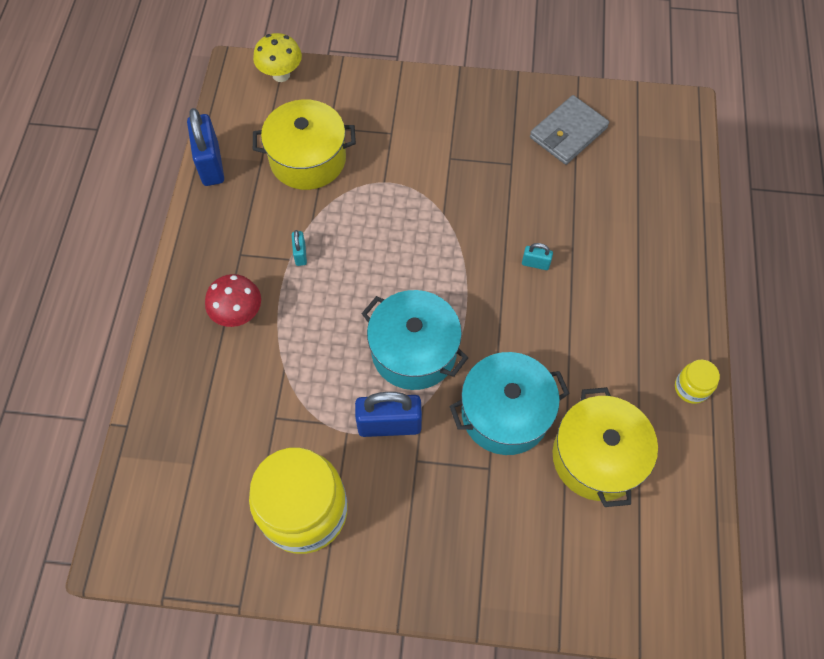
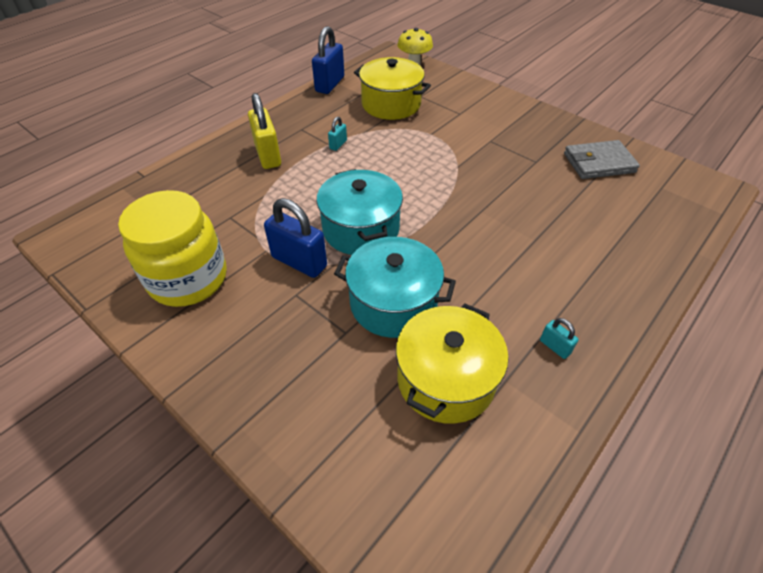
camera: 35 degrees right, 15 degrees down
(238, 314) = (268, 155): red mushroom -> yellow padlock
(535, 263) = (505, 224): turquoise padlock -> turquoise padlock (554, 347)
(691, 388) = (584, 379): yellow jar -> none

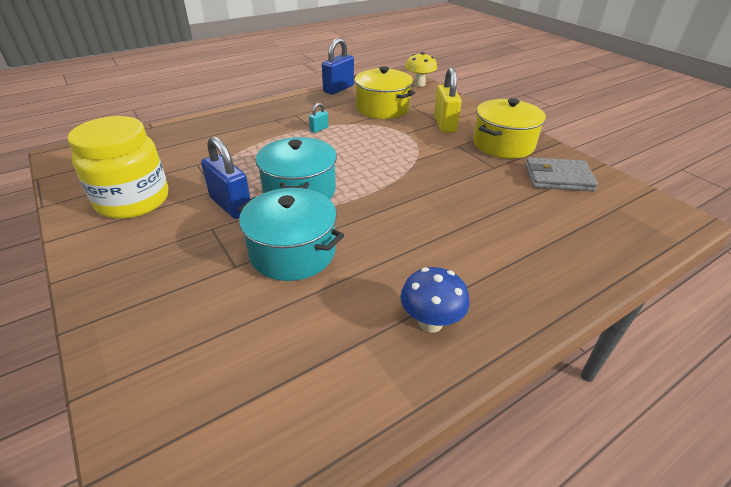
camera: 15 degrees right, 10 degrees down
(268, 155) = (256, 128): yellow padlock -> yellow padlock (444, 124)
(446, 379) = (303, 326): yellow pot -> yellow pot (503, 144)
(554, 347) = (430, 322): turquoise padlock -> blue mushroom

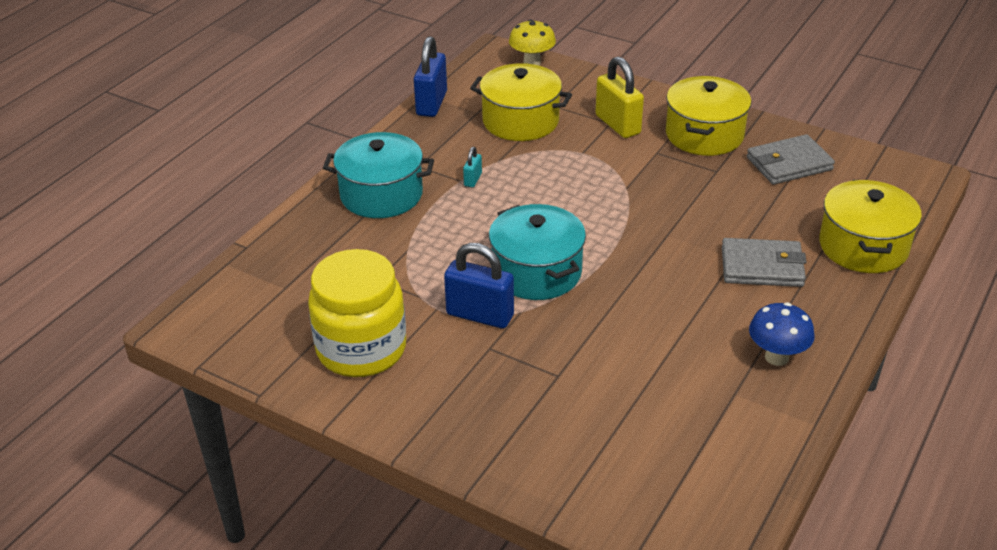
camera: 25 degrees left, 0 degrees up
(293, 252) = (599, 341): turquoise pot -> turquoise pot (381, 194)
(478, 242) = (762, 267): none -> grey wallet
(586, 255) = (863, 246): none -> yellow pot

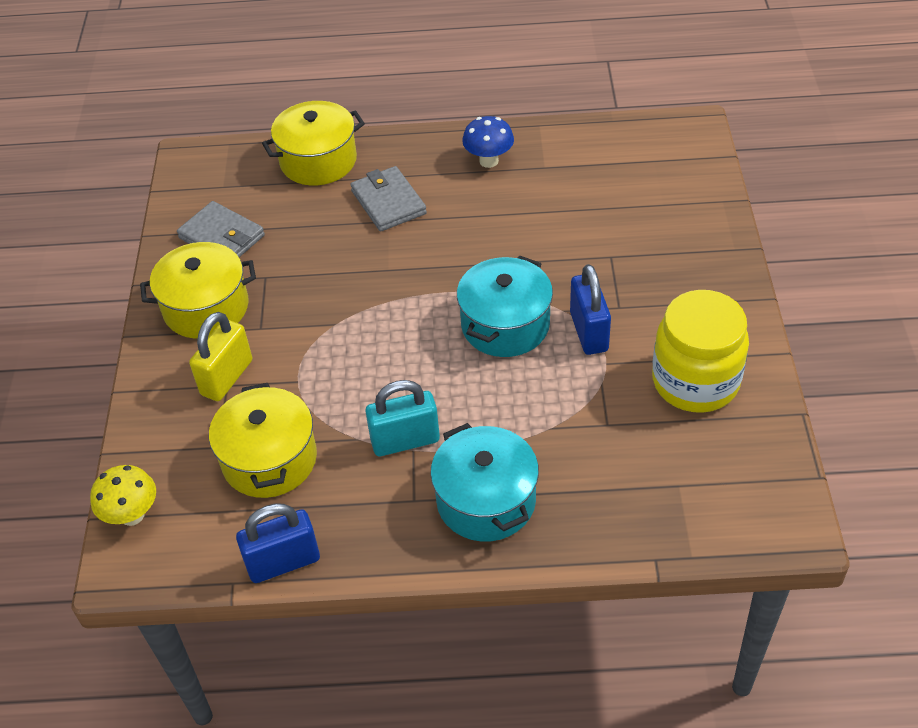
camera: 120 degrees left, 10 degrees up
(473, 180) = (405, 441): turquoise padlock -> turquoise padlock, size x2.08

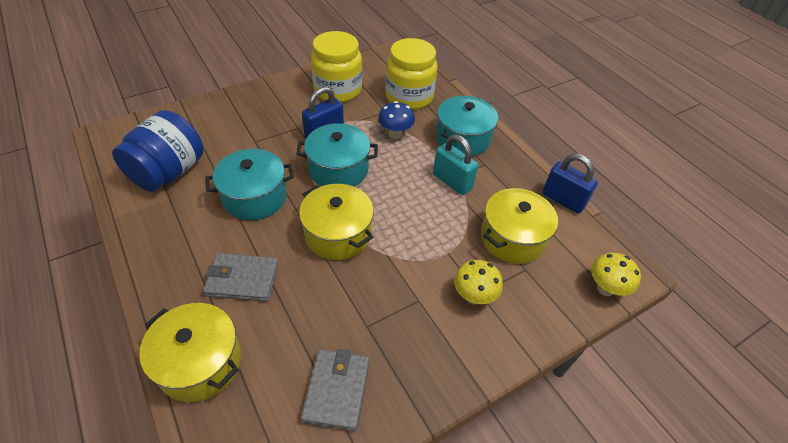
camera: 125 degrees left, 0 degrees up
(206, 307) = (422, 351): yellow pot -> yellow pot (338, 234)
(227, 377) = (473, 296): yellow padlock -> yellow mushroom
(388, 202) = (242, 279): grey wallet -> grey wallet turned 60 degrees clockwise
(489, 161) = (169, 233): blue mushroom -> blue mushroom (395, 134)
(502, 234) = (254, 197): none -> turquoise pot
(591, 172) = (168, 172): none -> blue jar
(632, 474) = (409, 97): none -> yellow jar

